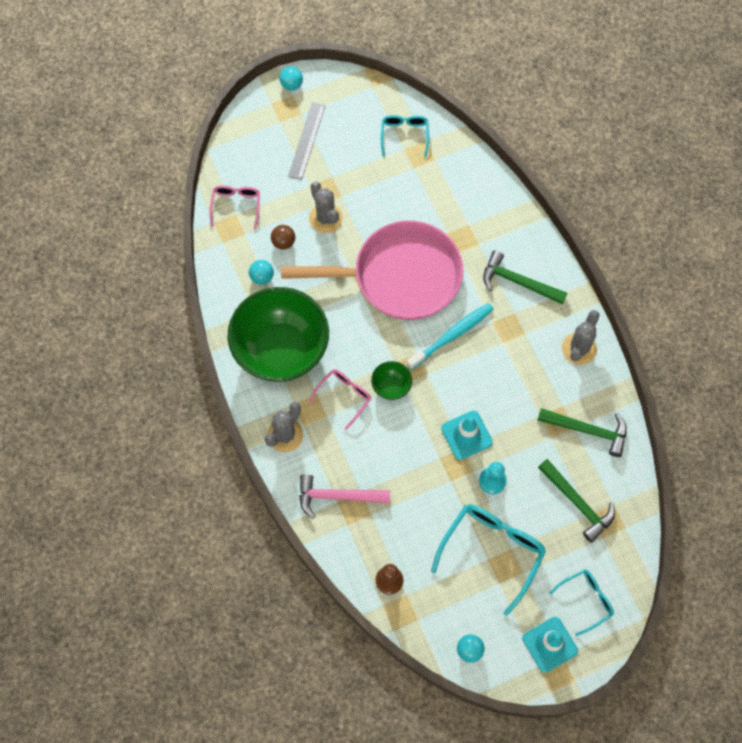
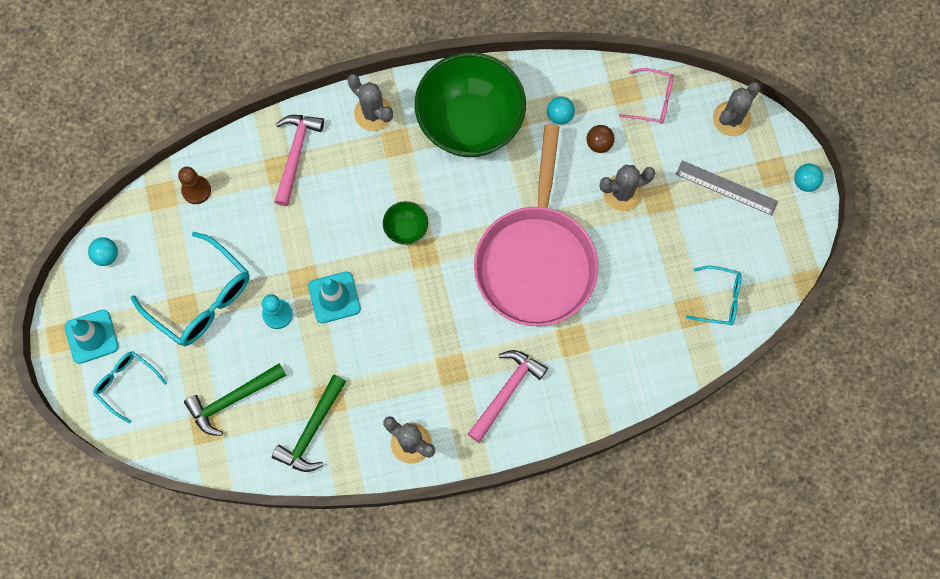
camera: 100 degrees right, 5 degrees up
(243, 144) = (731, 118): none -> grey cactus
(344, 397) = (403, 178): pink glasses -> none
(452, 335) = (453, 304): turquoise toothbrush -> none
(518, 282) = (506, 392): green hammer -> pink hammer
(586, 600) = (127, 384): turquoise glasses -> turquoise glasses turned 150 degrees clockwise

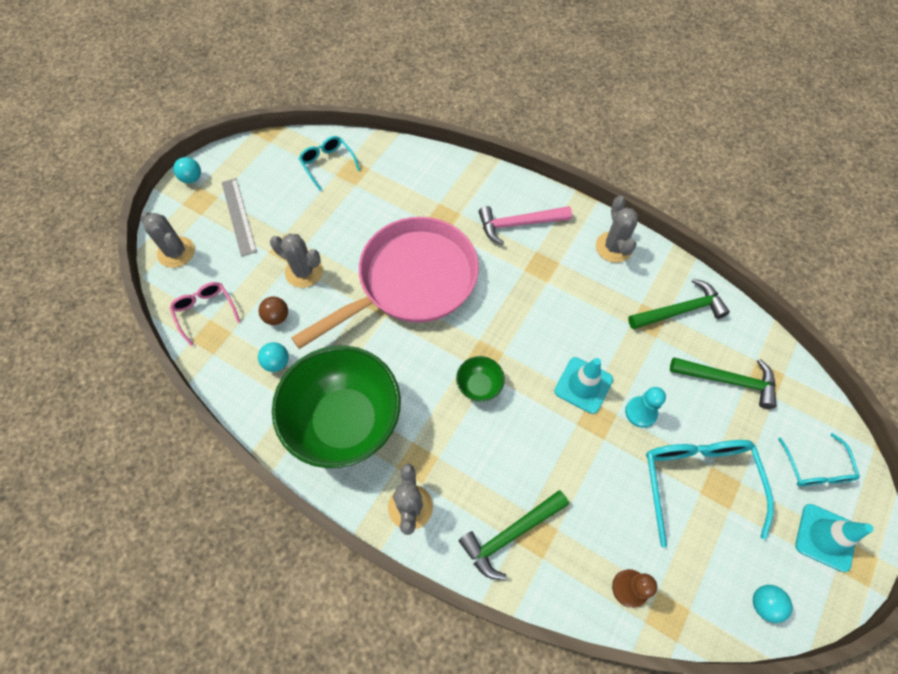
camera: 135 degrees left, 10 degrees down
(295, 154) = (510, 535): pink hammer -> green hammer
(731, 118) = (176, 252): grey cactus -> grey cactus turned 45 degrees clockwise

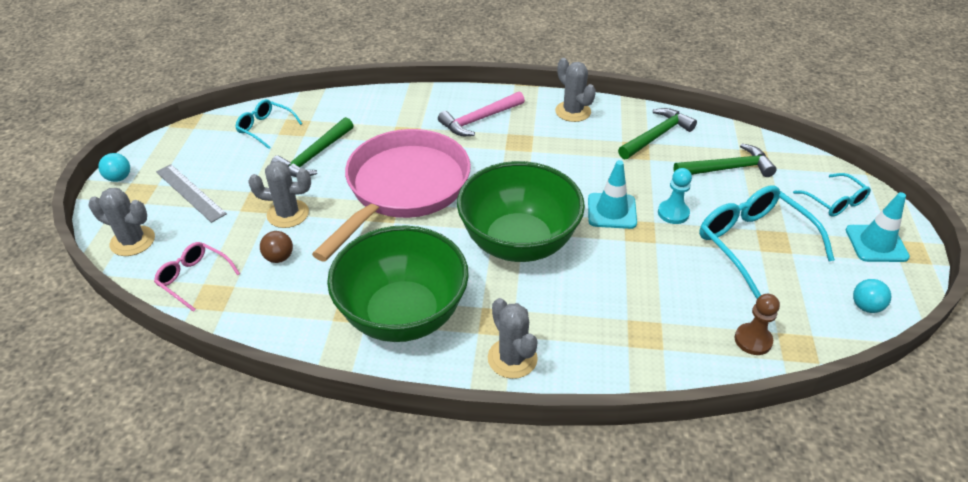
camera: 25 degrees left, 20 degrees down
(277, 362) = (300, 293): turquoise ball -> none
(479, 386) = (518, 243): green bowl -> green bowl, size x2.46
(510, 535) = (622, 342): green hammer -> green hammer (314, 156)

